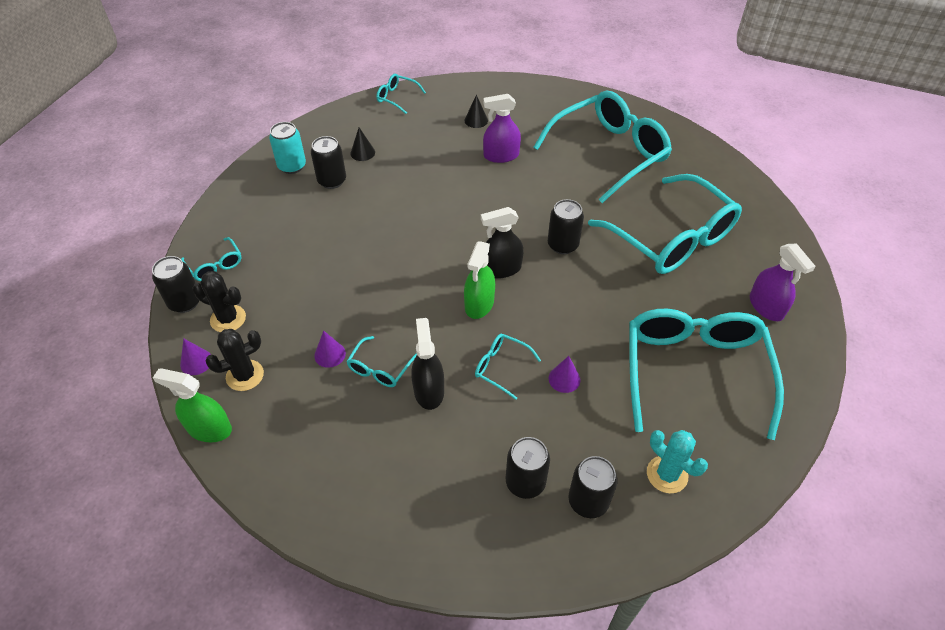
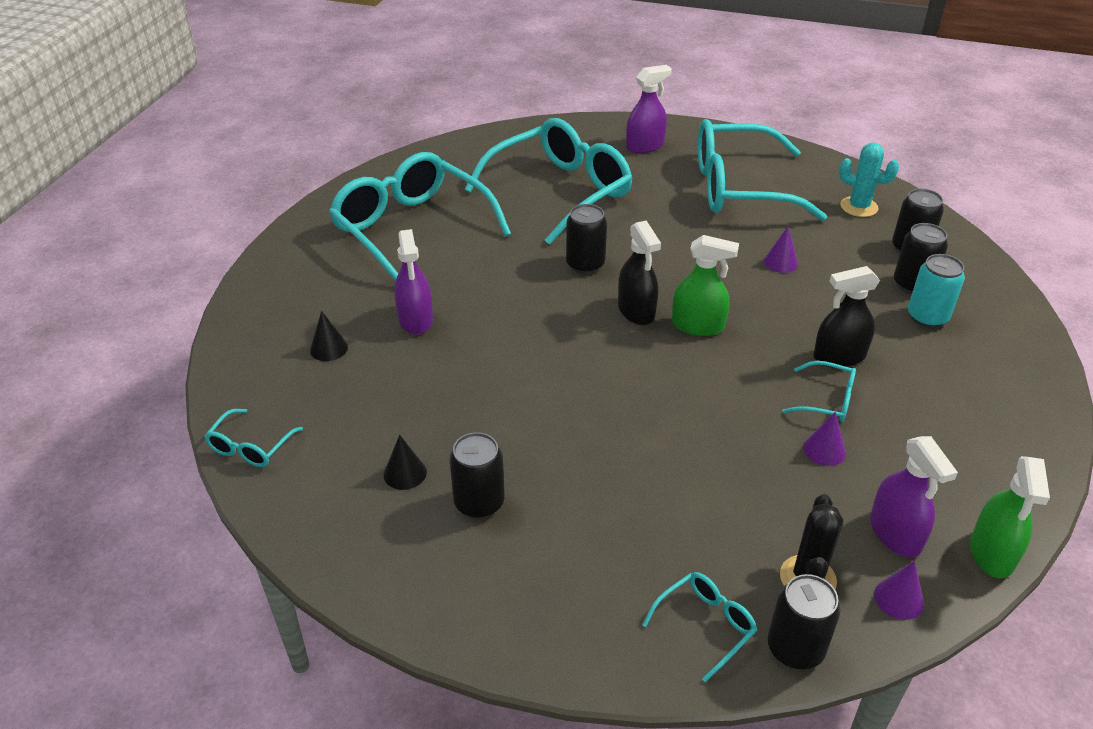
camera: 95 degrees left, 10 degrees down
(245, 375) = (895, 533): black cactus -> purple spray bottle
(292, 166) = (441, 567): turquoise can -> turquoise can (927, 317)
(501, 367) = (784, 305): turquoise glasses -> none
(667, 474) = (859, 207): turquoise cactus -> turquoise cactus turned 75 degrees clockwise

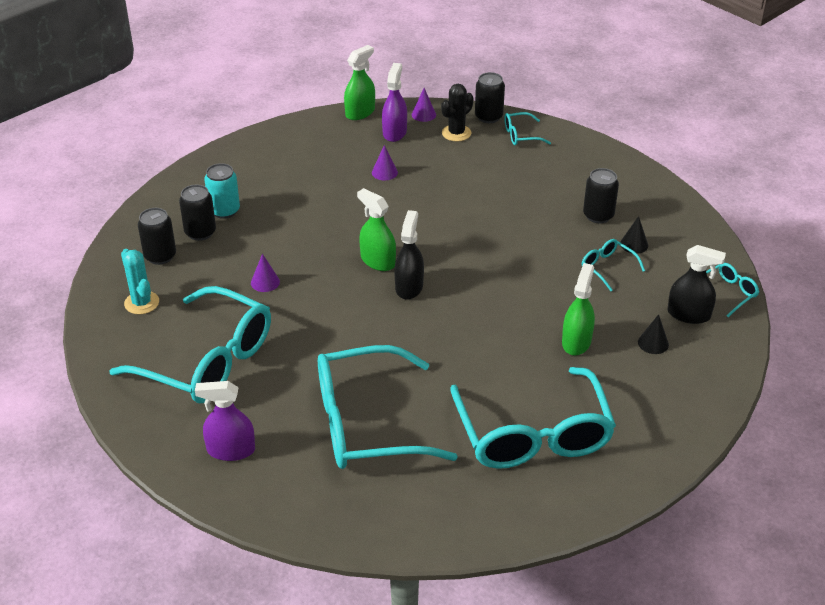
camera: 150 degrees left, 0 degrees up
(415, 320) = (576, 342): purple spray bottle -> green spray bottle
(585, 264) = (412, 338): black can -> none
(827, 400) = (351, 192): turquoise glasses -> turquoise glasses (607, 267)
(839, 357) = (312, 210): black spray bottle -> black spray bottle (688, 314)

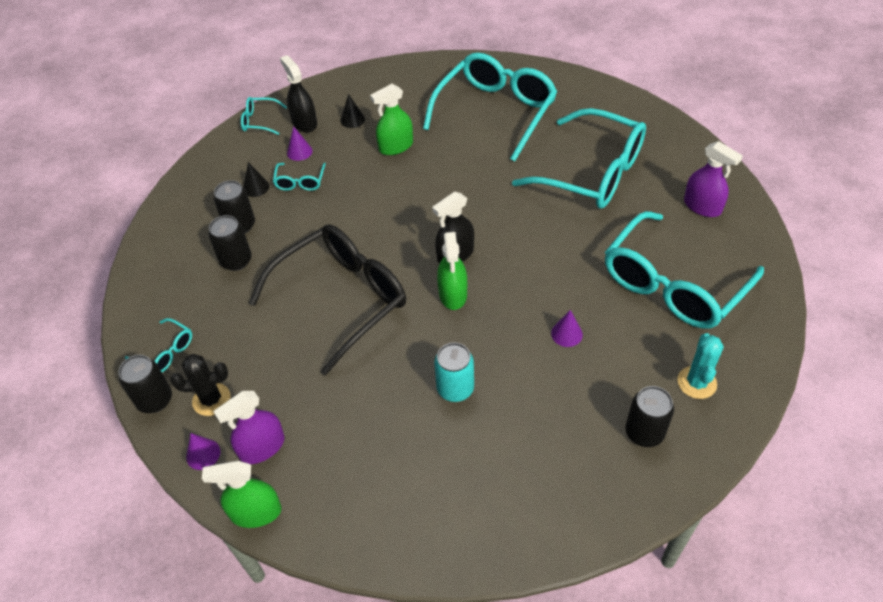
camera: 135 degrees left, 10 degrees up
(200, 232) = (582, 438): black can -> black can (236, 261)
(208, 361) = (672, 285): turquoise glasses -> turquoise glasses turned 120 degrees counterclockwise
(224, 211) = (535, 454): turquoise can -> turquoise can (455, 389)
(384, 172) = (336, 394): purple cone -> purple cone (299, 152)
(453, 216) = (342, 299): none -> black glasses

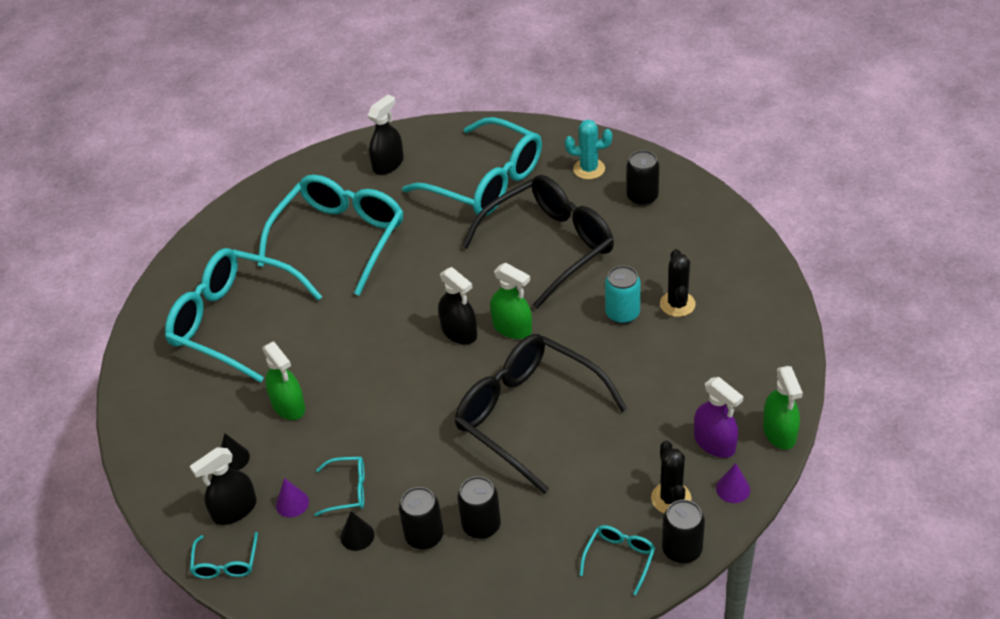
camera: 95 degrees left, 5 degrees down
(453, 294) = (512, 328): green spray bottle -> green spray bottle turned 45 degrees clockwise
(460, 443) = (677, 304): none -> black cactus
(566, 334) = (550, 246): purple cone -> black glasses
(702, 206) = (388, 164): purple spray bottle -> black spray bottle

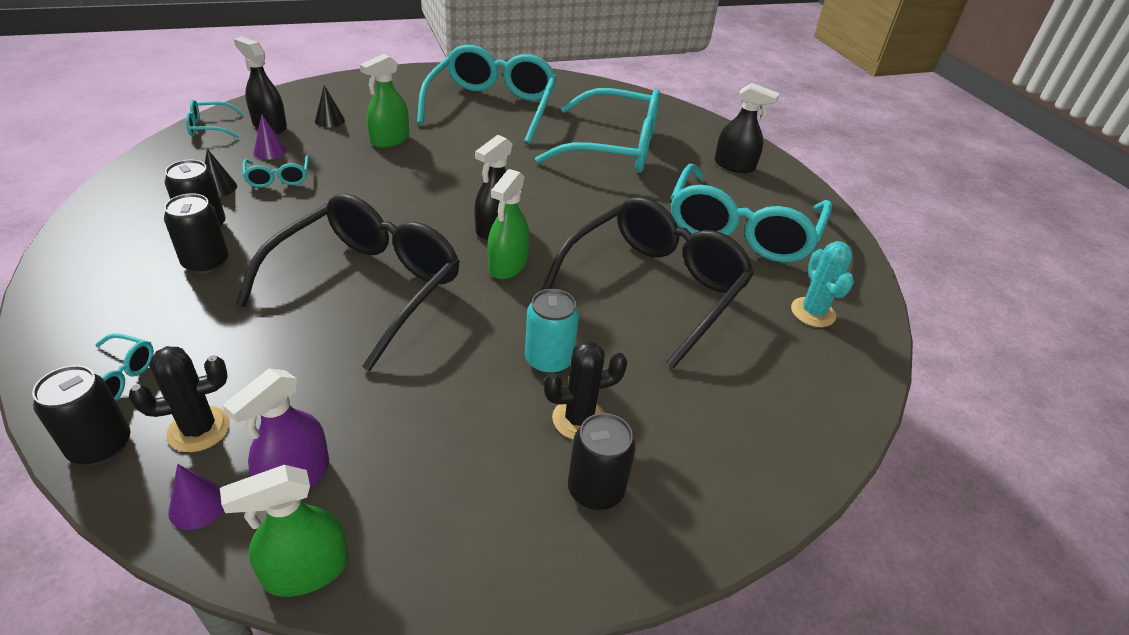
camera: 70 degrees right, 5 degrees down
(550, 246) = (655, 286): black glasses -> black glasses turned 90 degrees counterclockwise
(642, 197) = (786, 369): black can -> black can (595, 490)

